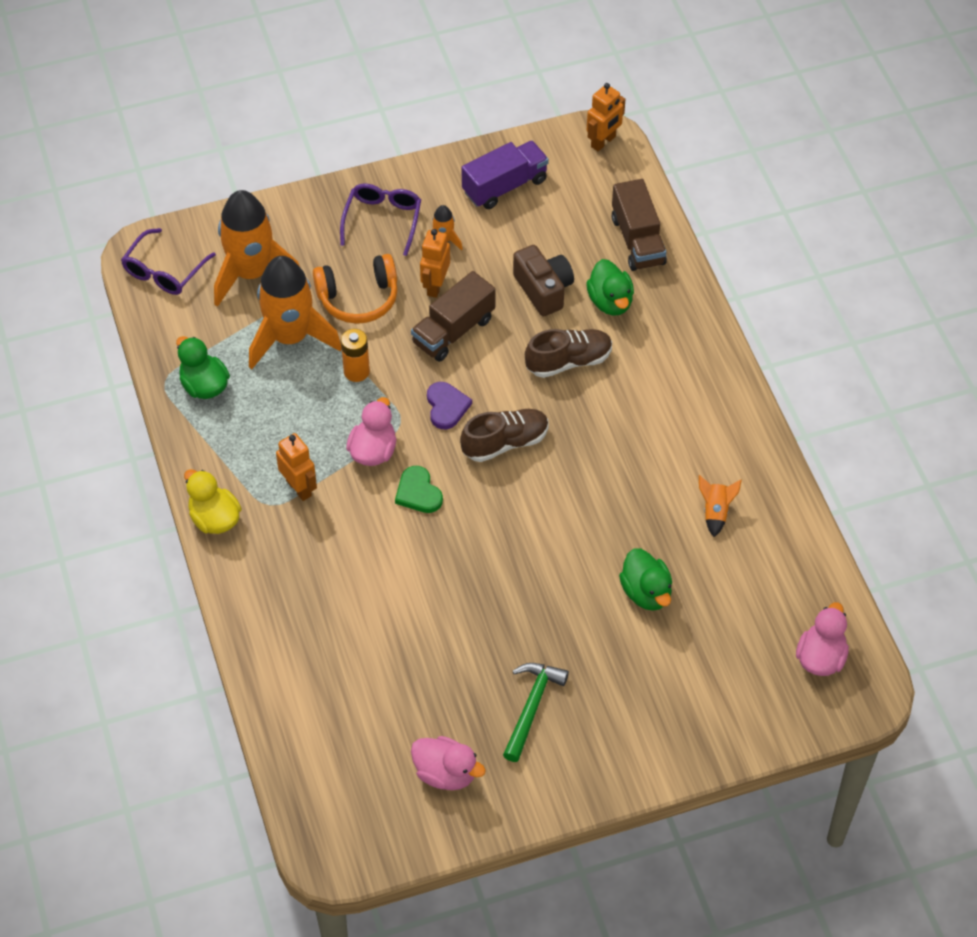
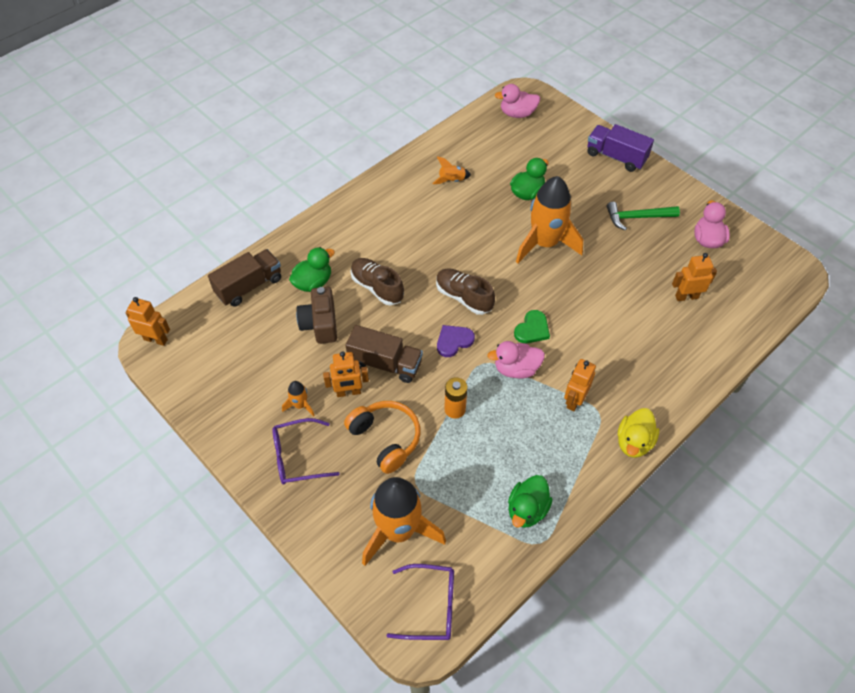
camera: 115 degrees left, 0 degrees up
(290, 338) = (448, 469): orange rocket -> orange rocket (545, 243)
(369, 689) = (686, 296): none -> orange robot
(505, 186) = (227, 386): purple truck -> purple truck (616, 157)
(543, 289) = (320, 324): brown camera -> brown camera turned 45 degrees counterclockwise

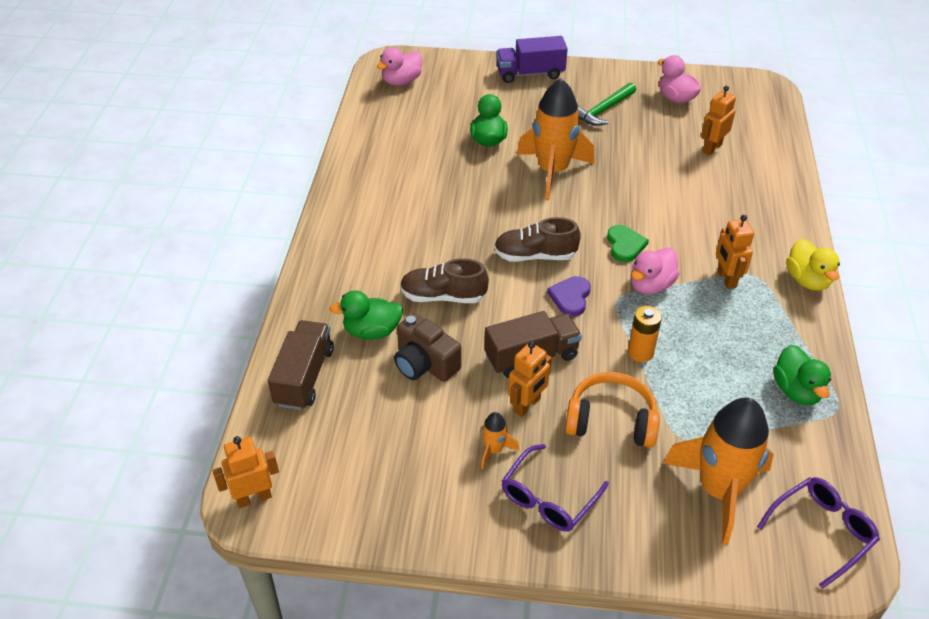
camera: 40 degrees left, 10 degrees down
(313, 283) = (372, 331): green duck -> green duck turned 105 degrees counterclockwise
(451, 180) = (405, 166): orange rocket -> none

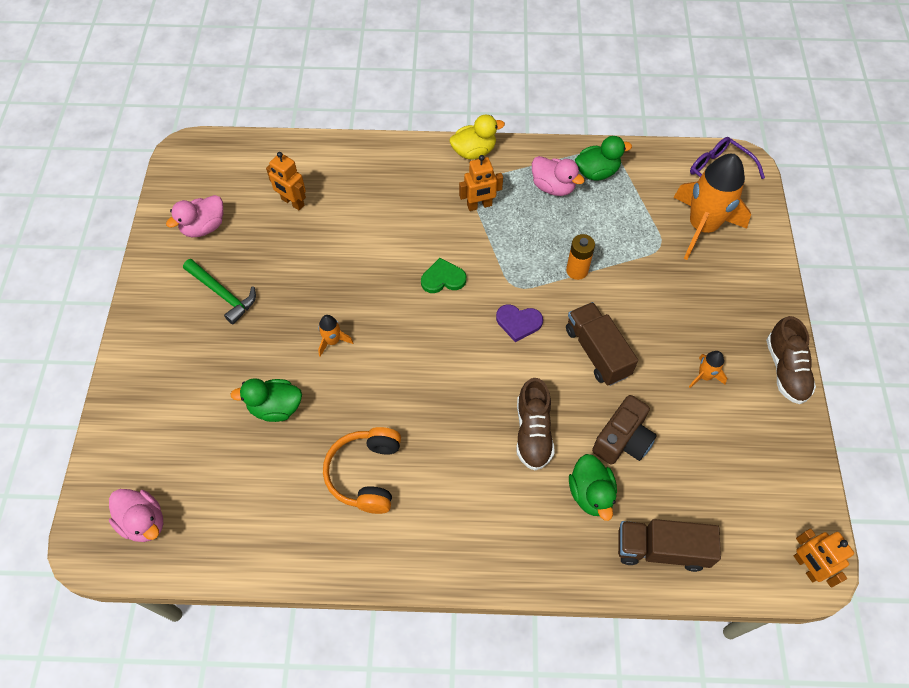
camera: 95 degrees left, 15 degrees up
(527, 405) = (652, 353): orange robot -> none
(530, 73) = (141, 369): purple truck -> none
(535, 255) = (465, 353): brown shoe -> brown shoe (786, 370)
(548, 498) = (739, 335): purple glasses -> none
(552, 171) = (332, 341): orange rocket -> orange rocket, size x0.43
(611, 420) = (654, 293): orange headphones -> orange headphones (366, 474)
(650, 285) = (494, 260): pink duck -> pink duck (553, 187)

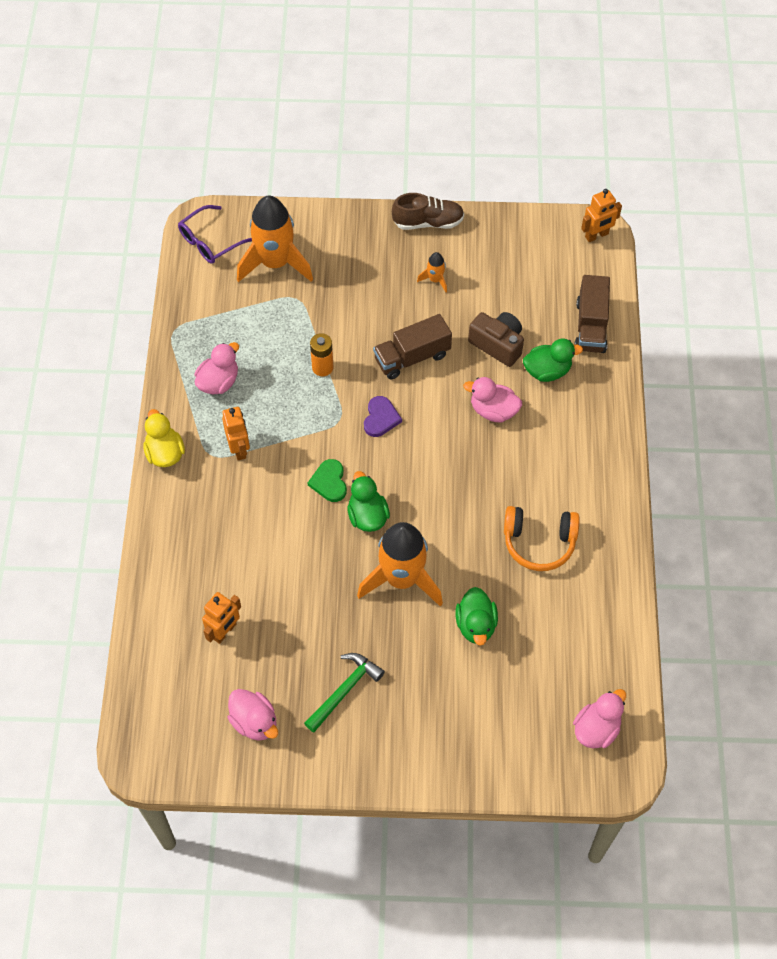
camera: 90 degrees left, 0 degrees up
(332, 341) = (402, 579): orange rocket -> orange rocket, size x2.33
(533, 432) = (493, 410): brown shoe -> pink duck
(597, 172) = (202, 343): green duck -> green duck (367, 516)

